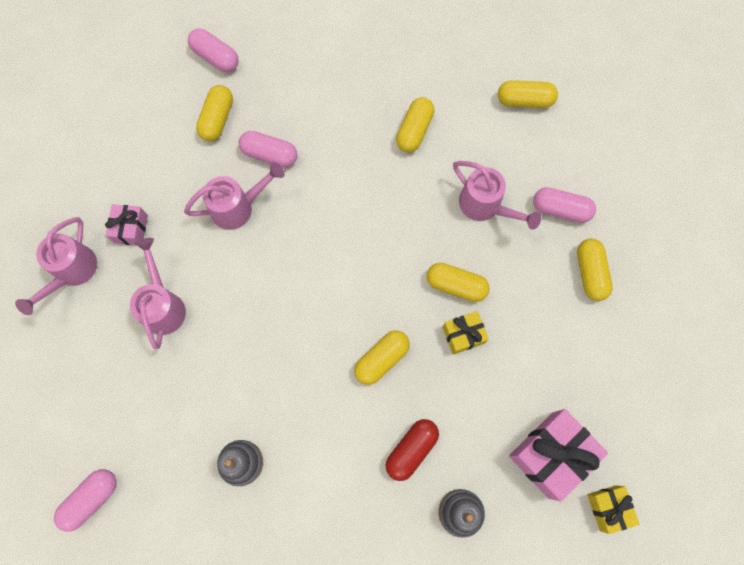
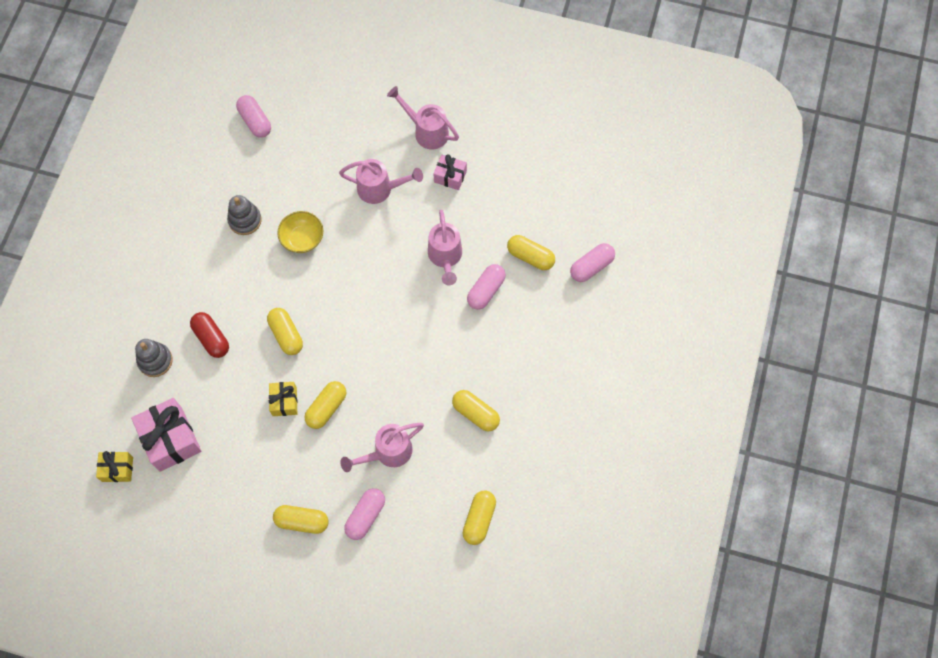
camera: 105 degrees right, 5 degrees down
(251, 380) = (302, 239): none -> yellow bowl

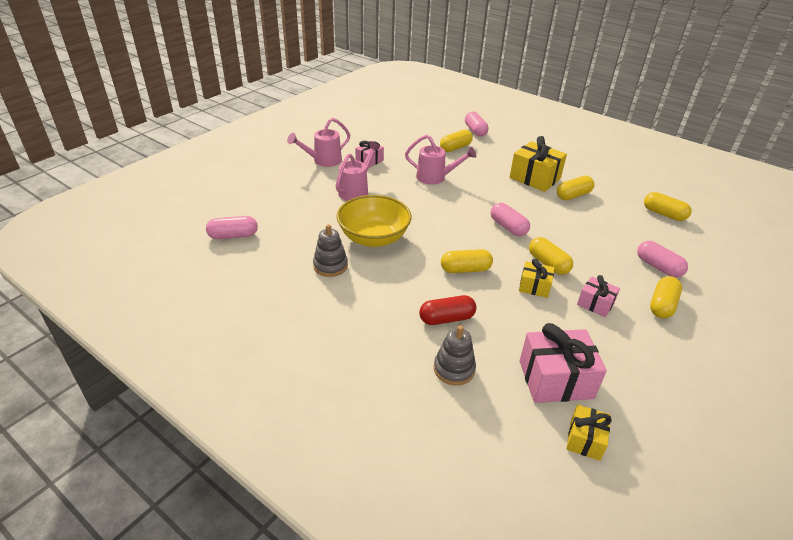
camera: 70 degrees left, 30 degrees down
(280, 460) = (595, 304): none -> pink gift
(302, 239) = (373, 238): yellow bowl -> yellow bowl, size x1.67
(388, 452) = (599, 242): pink watering can -> none
(486, 291) = (473, 169): pink capsule -> pink capsule (508, 227)
(497, 364) = (535, 178): none -> yellow gift

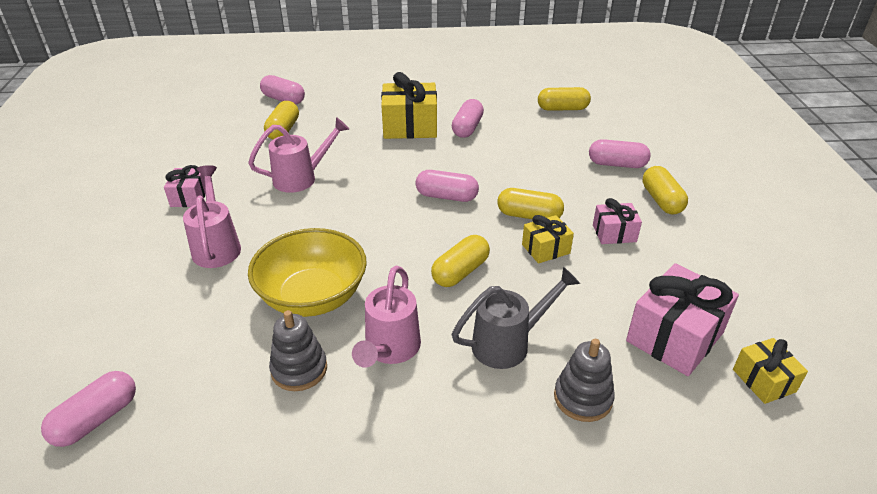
camera: 40 degrees left, 0 degrees up
(323, 161) = (120, 228): pink watering can -> pink watering can (390, 350)
(446, 318) = (508, 343): red capsule -> grey watering can
(573, 195) = (467, 128): yellow capsule -> pink capsule

